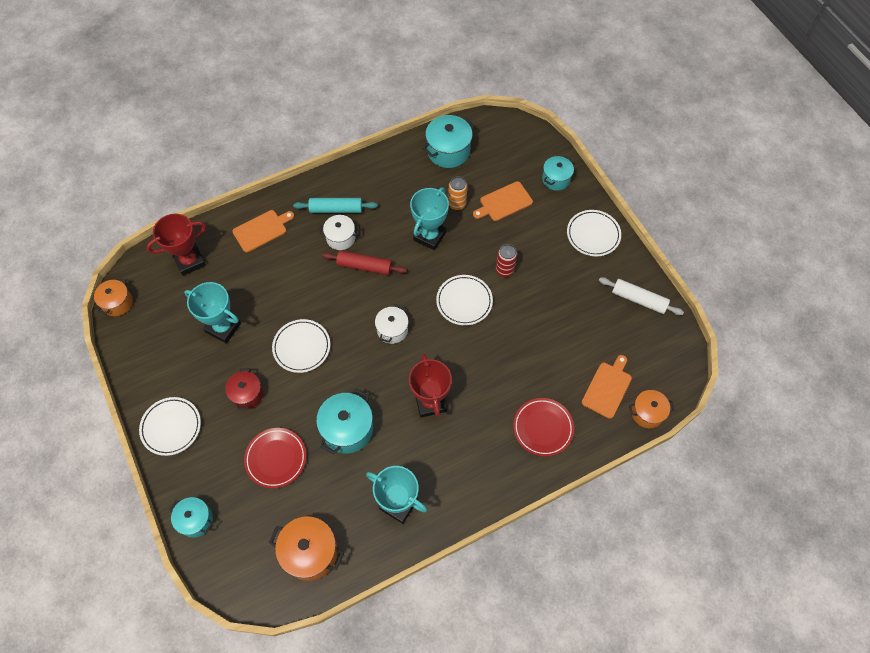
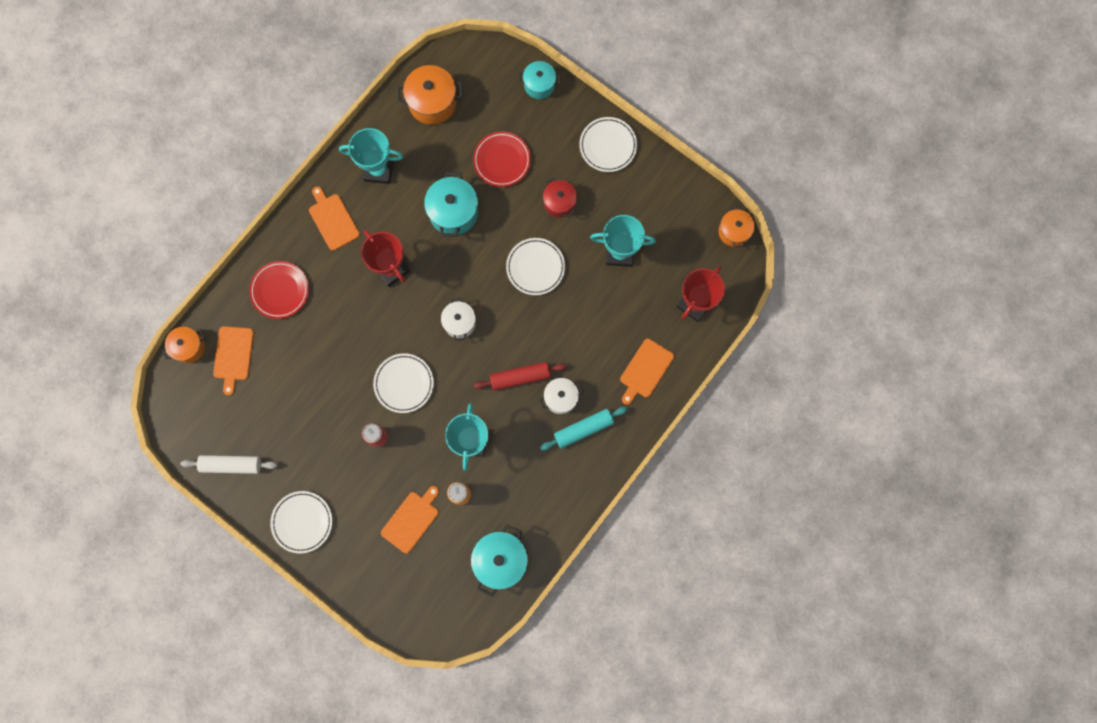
camera: 155 degrees right, 15 degrees up
(465, 474) = (333, 220): none -> orange cutting board
(556, 179) = (367, 577): turquoise pot -> none

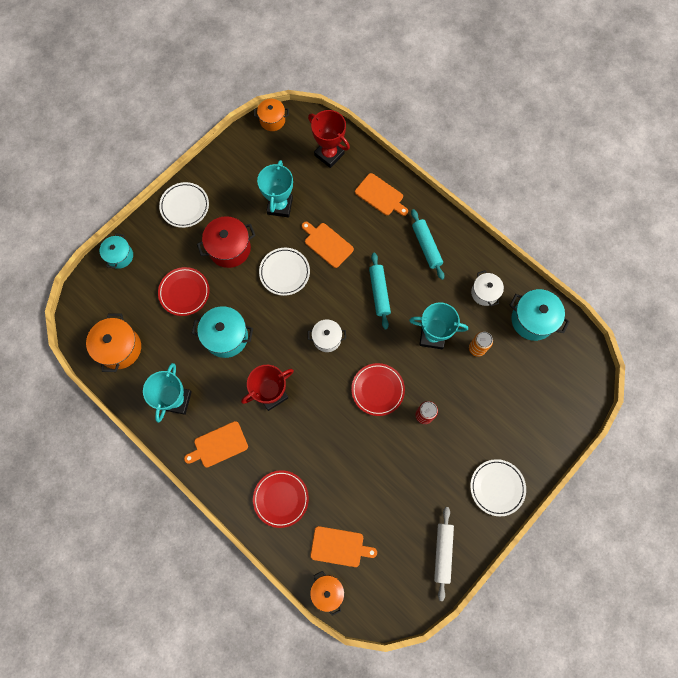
camera: 85 degrees left, 5 degrees down
(404, 383) = (377, 390): white plate -> red plate
(411, 520) = (497, 391): orange cutting board -> orange cutting board (327, 244)
(520, 377) = (379, 292): red rolling pin -> turquoise rolling pin
(559, 202) = (229, 248): red pot -> red pot, size x1.55
(561, 398) = (399, 262): white pot -> white pot (484, 293)

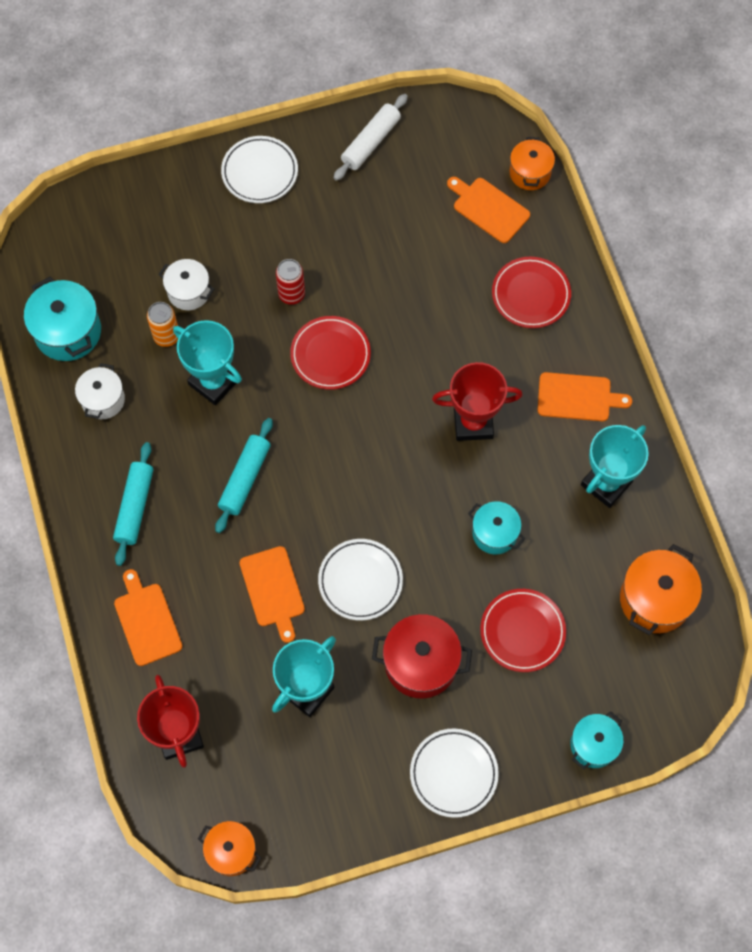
camera: 150 degrees left, 5 degrees down
(226, 337) = (494, 533): turquoise pot -> turquoise pot, size x0.64
(327, 339) = (356, 455): white pot -> white pot (189, 292)

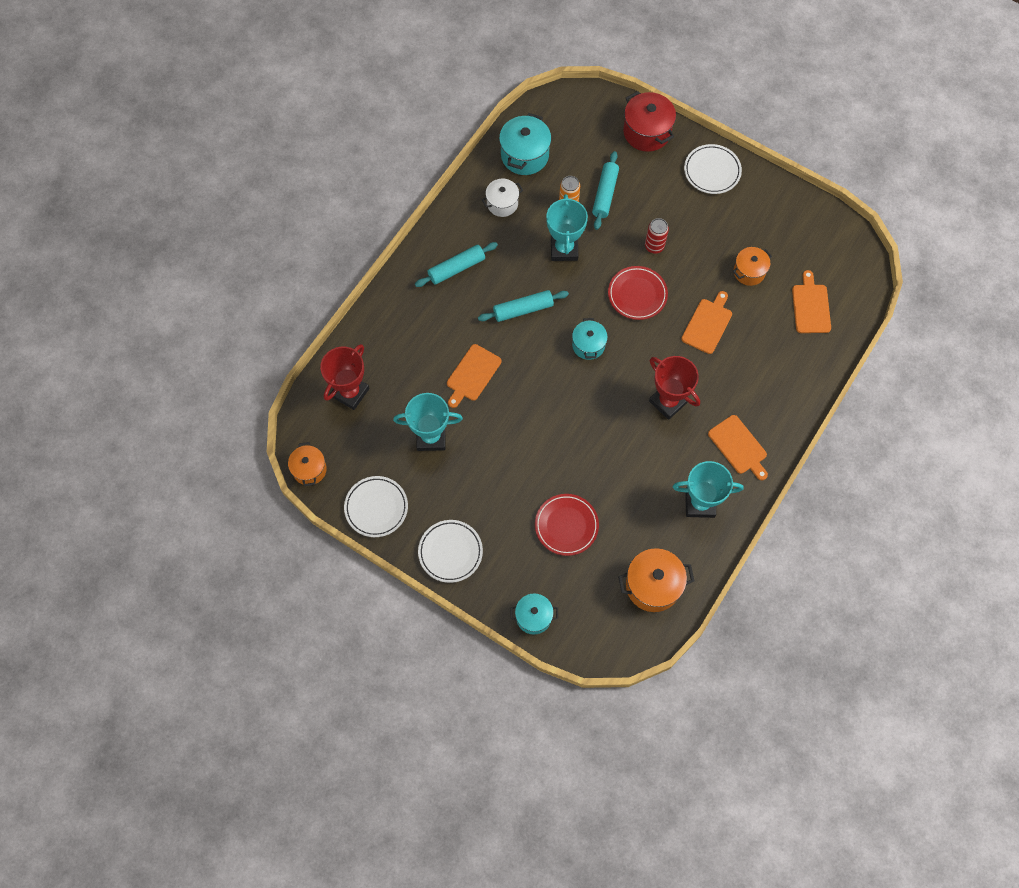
camera: 50 degrees right, 0 degrees up
(147, 621) = (398, 326): orange cutting board -> orange cutting board (708, 324)
(189, 292) = (605, 194): white pot -> turquoise rolling pin
(360, 581) = (518, 415): white plate -> white plate (376, 508)
(371, 142) = (789, 212): white rolling pin -> none
(420, 663) = (499, 485): red pot -> red pot (646, 132)
(494, 533) = (611, 465): turquoise pot -> turquoise pot (588, 345)
(530, 173) = (856, 310): orange pot -> orange pot (749, 272)
(530, 295) = (778, 371): red plate -> none

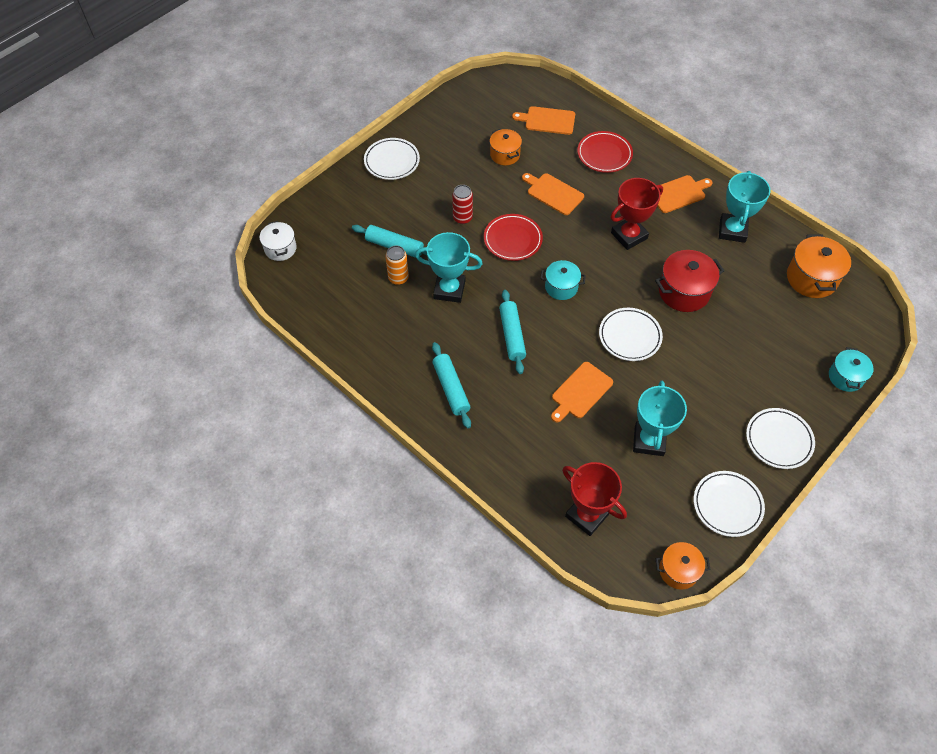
camera: 80 degrees left, 10 degrees down
(472, 374) = (580, 392): orange cutting board -> orange cutting board turned 90 degrees clockwise
(502, 203) = (382, 335): white pot -> white pot (280, 248)
(524, 155) = (329, 306): turquoise pot -> none
(542, 412) = (629, 336): none -> white plate
(566, 525) = (751, 335): red plate -> red plate (604, 154)
(646, 132) = (333, 202): red pot -> red pot (684, 292)

